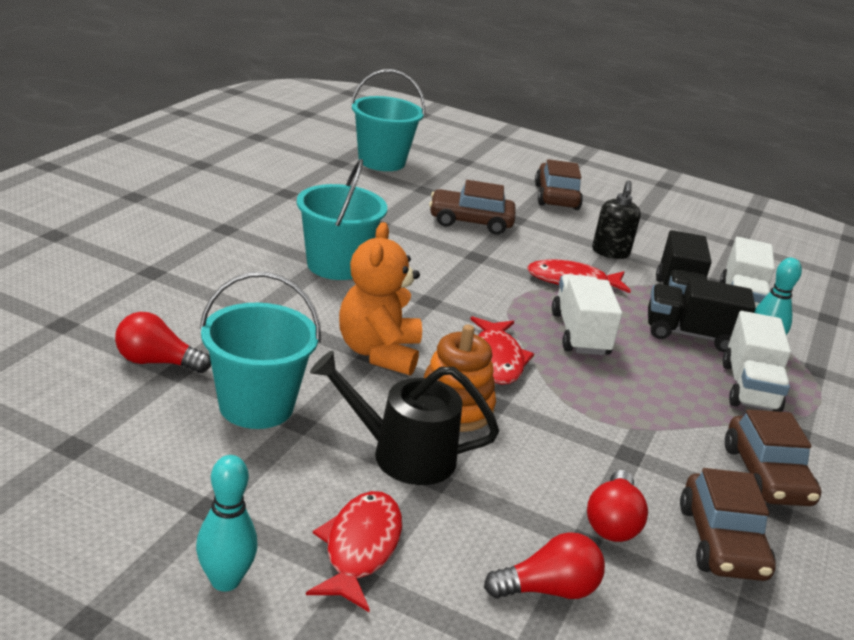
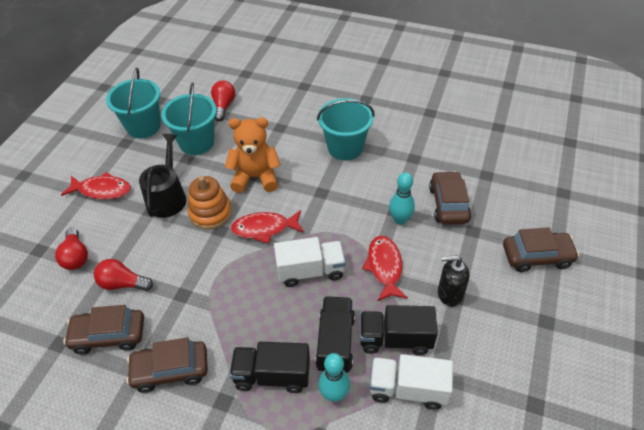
camera: 90 degrees right, 20 degrees up
(225, 580) = (84, 155): turquoise bowling pin -> turquoise bowling pin (400, 220)
(381, 161) = (519, 147): turquoise bucket -> turquoise bucket (143, 126)
(749, 388) = (272, 375): white truck -> black truck

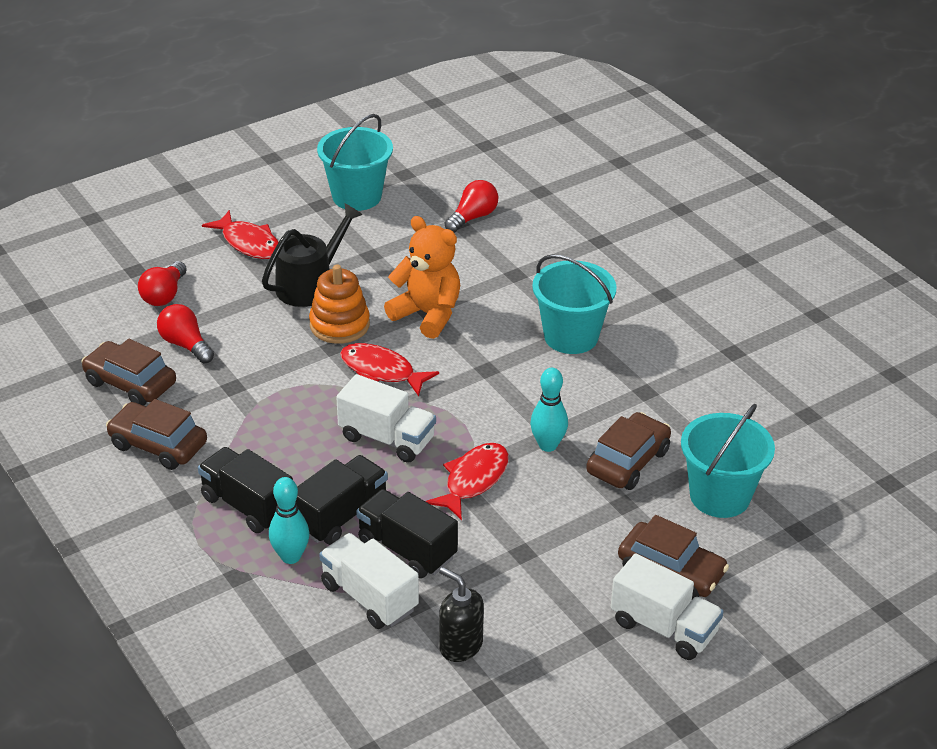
camera: 35 degrees right, 10 degrees down
(196, 142) = (399, 243): turquoise bucket -> turquoise bucket (720, 496)
(449, 294) = (517, 545): black soap dispenser -> black soap dispenser (460, 646)
(570, 293) = (664, 627): none -> white truck

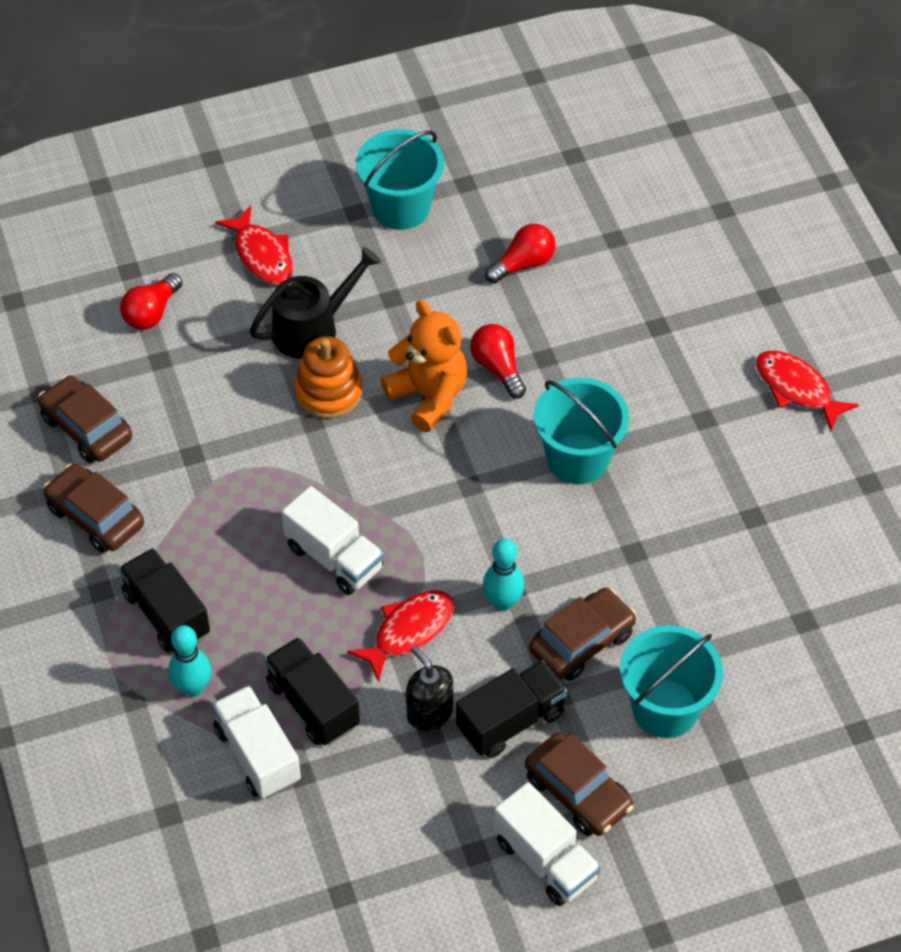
camera: 15 degrees right, 15 degrees up
(185, 345) = (157, 387): red light bulb -> red light bulb (497, 368)
(341, 516) = (258, 647): black truck -> black truck (510, 721)
(381, 371) = (355, 465): red fish -> red fish (797, 389)
(460, 646) = (331, 834): black soap dispenser -> black soap dispenser (429, 713)

